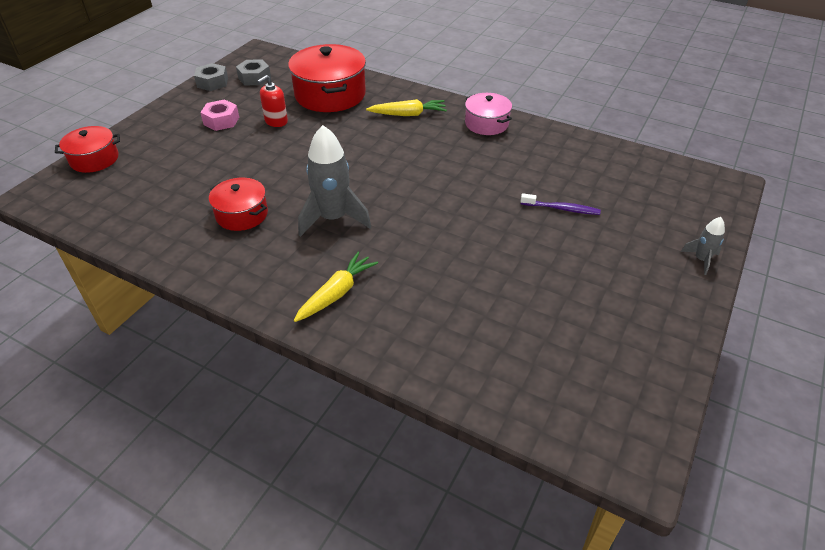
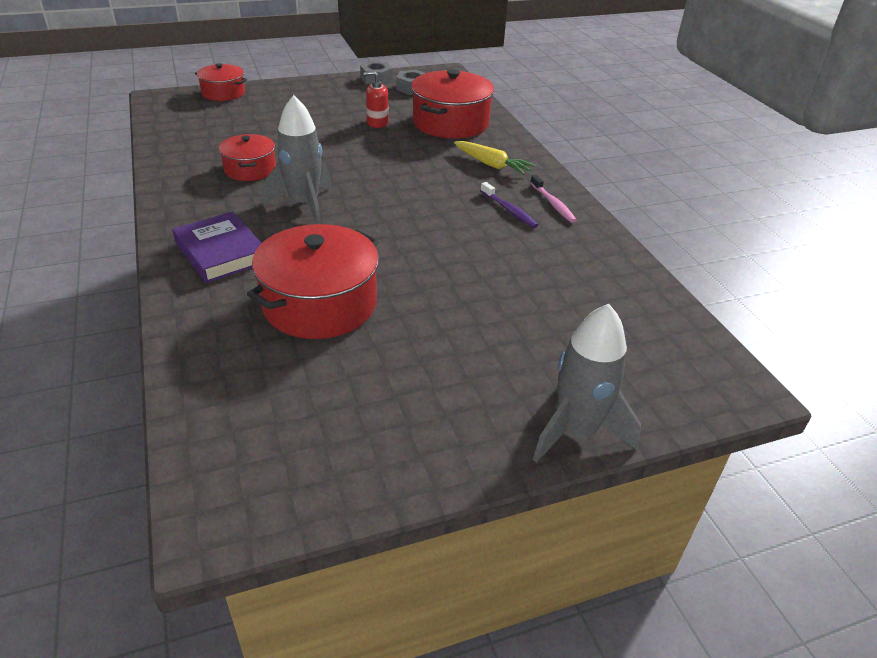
camera: 40 degrees right, 5 degrees down
(221, 121) = (340, 105): pink nut -> none
(337, 293) = (221, 252): yellow carrot -> purple book
(465, 283) = (320, 304): none -> red pot
(486, 123) = (553, 204): pink pot -> pink toothbrush
(561, 209) = (504, 303): purple toothbrush -> purple toothbrush (509, 210)
(701, 260) = (576, 431): grey rocket -> grey rocket, size x2.04

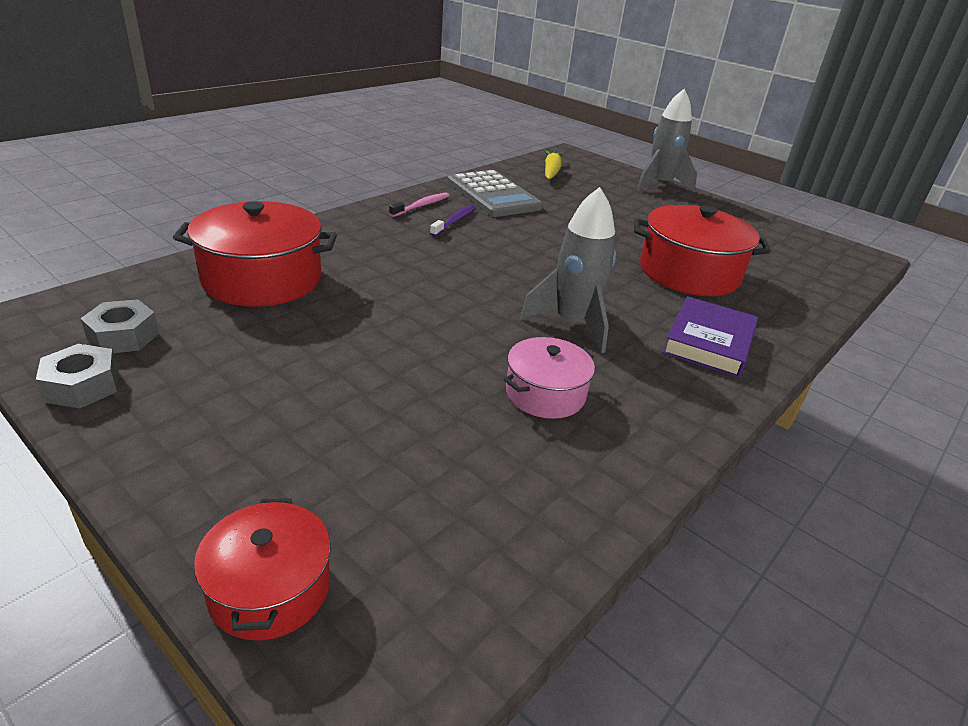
camera: 120 degrees left, 5 degrees down
(250, 169) = (545, 394): red pot -> pink pot
(377, 123) = (302, 334): red soap dispenser -> none
(492, 165) = (367, 239): yellow carrot -> yellow carrot (551, 171)
(572, 253) = (493, 195): none -> grey calculator

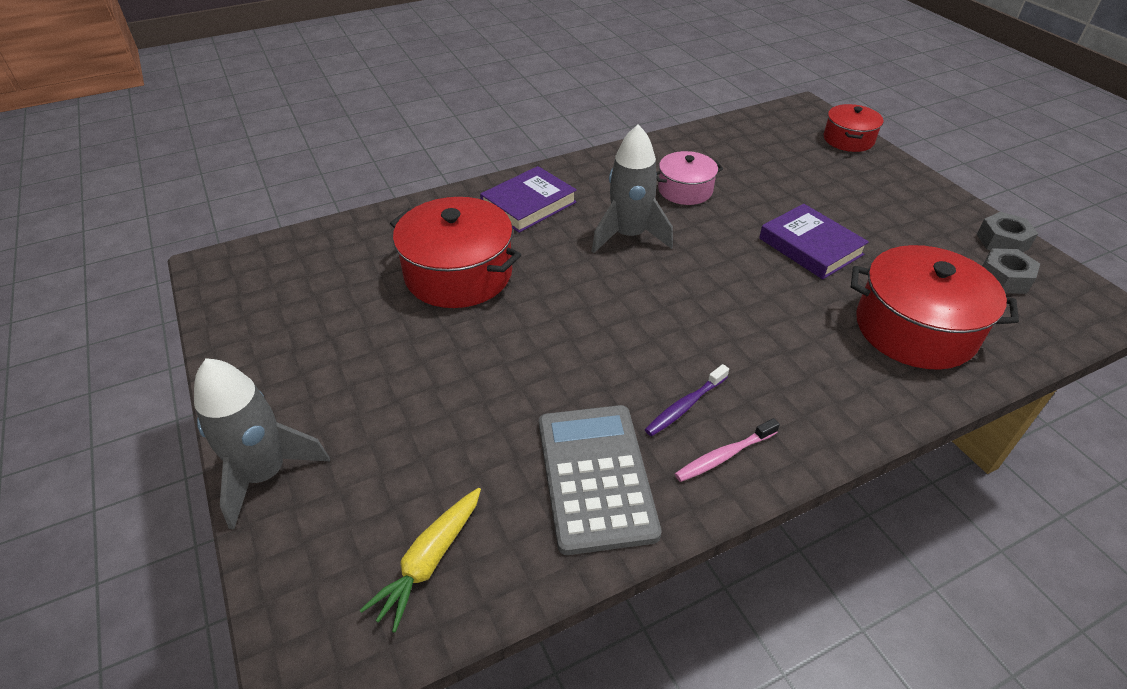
camera: 155 degrees left, 10 degrees up
(363, 341) = (810, 246): none -> purple book

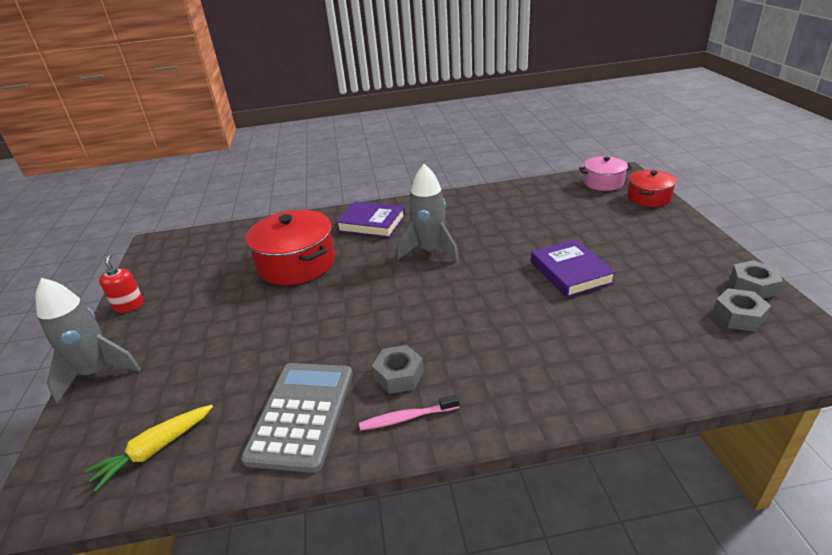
camera: 20 degrees right, 10 degrees down
(243, 369) = (129, 305): none -> red soap dispenser
(529, 204) = (372, 223): purple book -> purple book turned 45 degrees clockwise
(685, 190) = (492, 223): pink pot -> pink pot (603, 182)
(685, 406) = (399, 375): purple toothbrush -> grey nut
(915, 329) = (628, 346): red pot -> none

